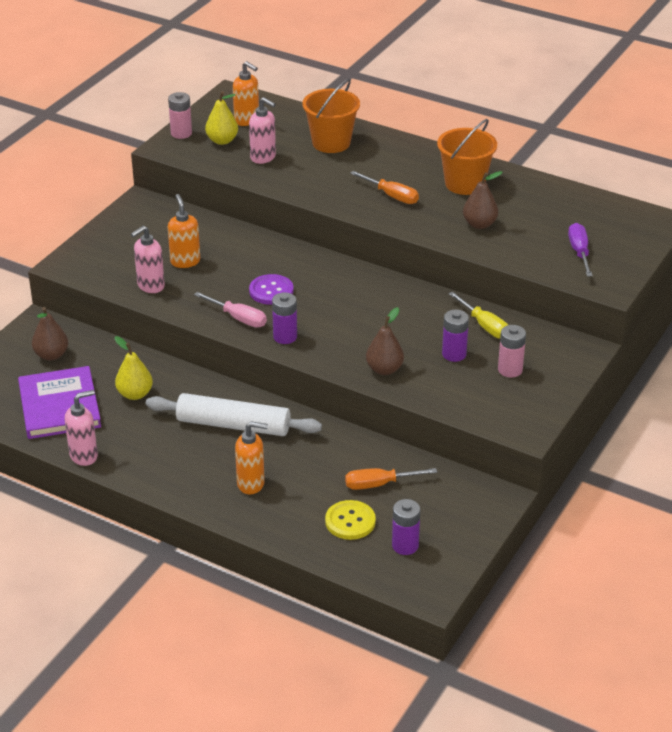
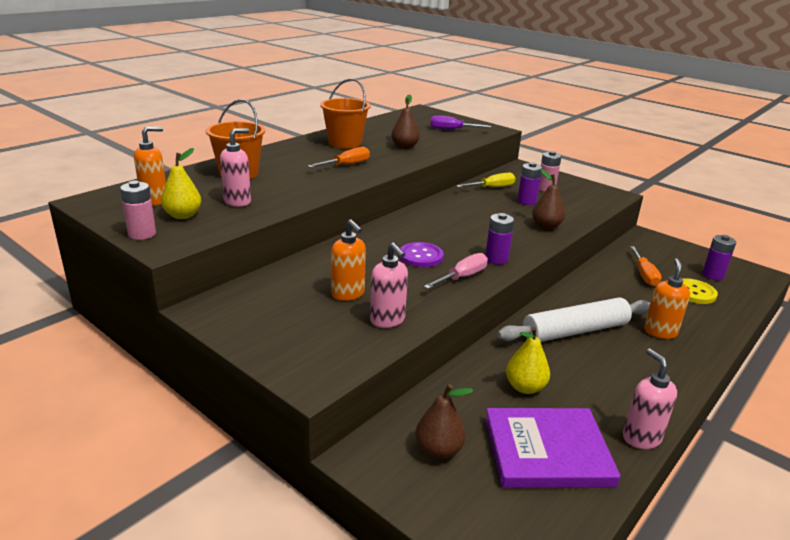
camera: 80 degrees left, 10 degrees down
(185, 261) = (348, 294): orange soap dispenser -> orange soap dispenser turned 120 degrees counterclockwise
(233, 425) = (575, 331): white rolling pin -> white rolling pin turned 45 degrees clockwise

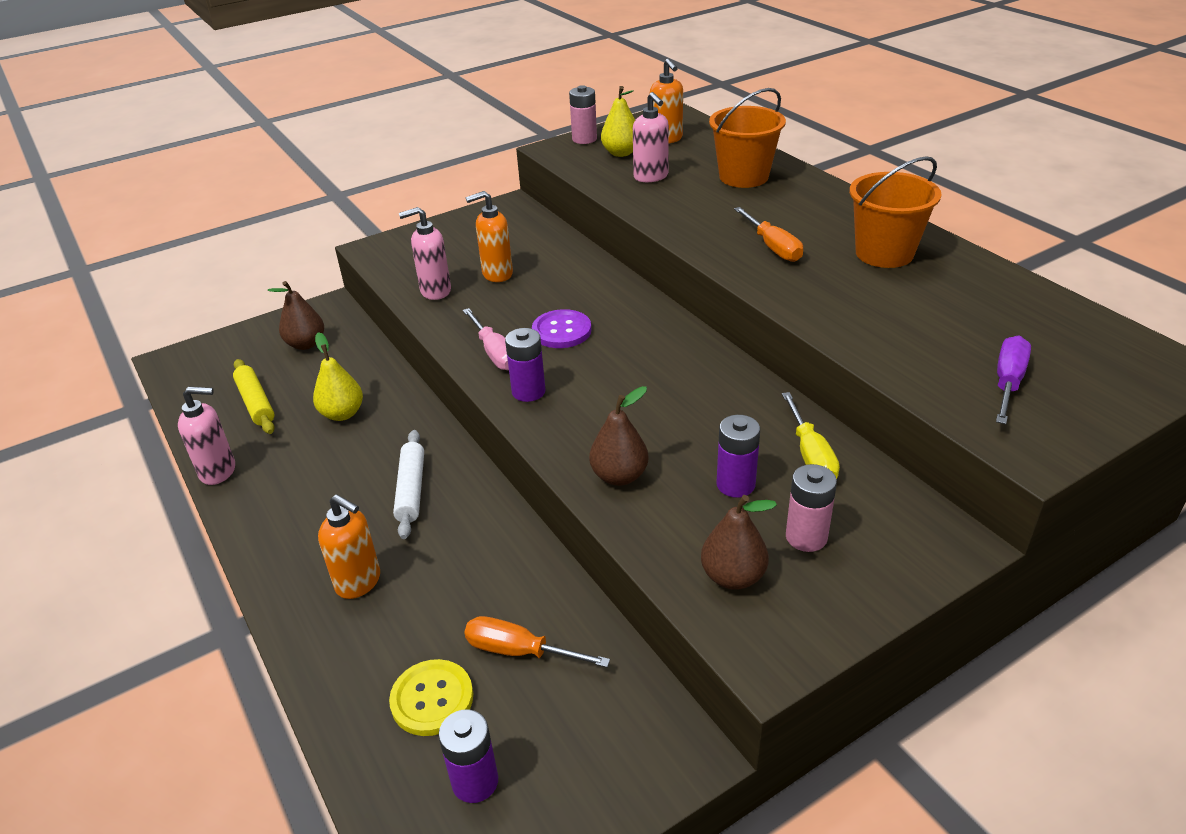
camera: 110 degrees right, 10 degrees up
(404, 147) = (871, 307): brown pear -> brown pear (733, 576)
(547, 451) = (256, 403): purple book -> yellow rolling pin
(575, 331) = (411, 489): white rolling pin -> white rolling pin, size x0.61

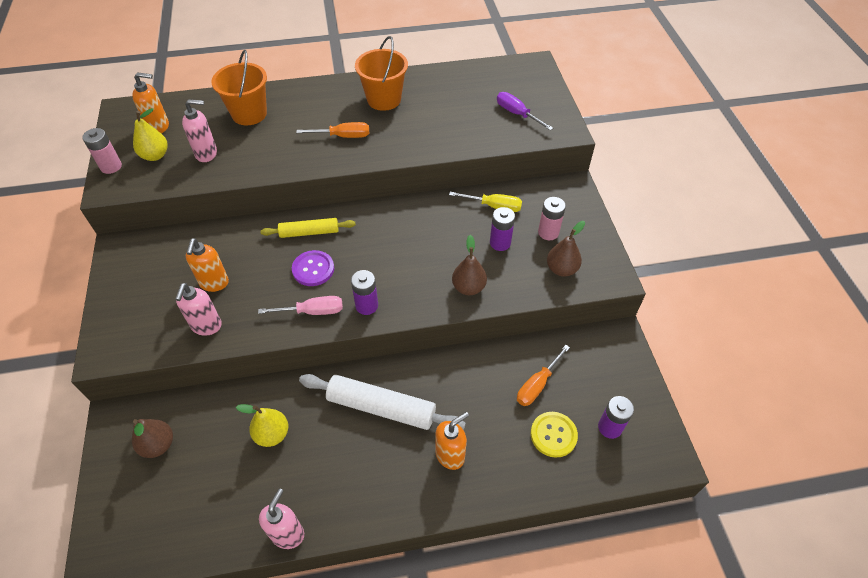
camera: 70 degrees left, 15 degrees up
(256, 403) = (215, 495): yellow rolling pin -> yellow rolling pin (309, 232)
(411, 489) = (381, 407): white rolling pin -> white rolling pin, size x1.64

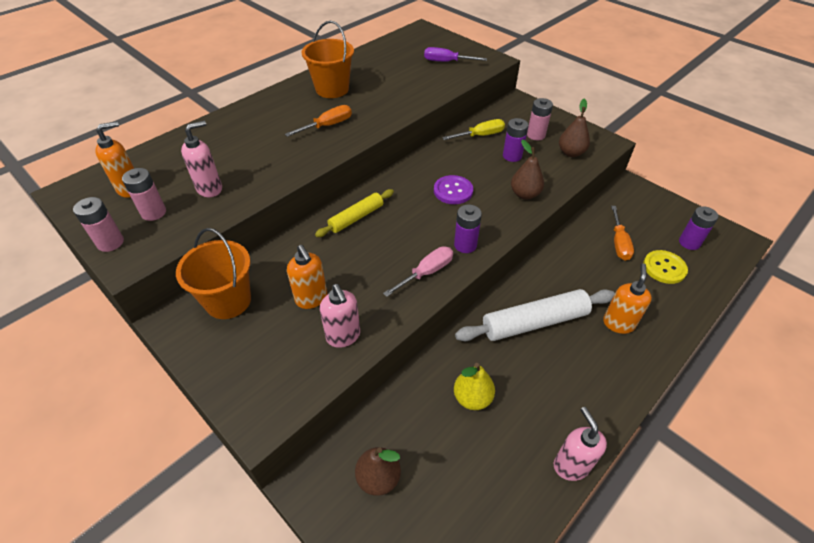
camera: 35 degrees left, 5 degrees down
(155, 155) = (154, 213): yellow pear -> pink battery
(249, 114) = (218, 143): orange bucket -> orange bucket (228, 301)
(313, 269) = (391, 242): purple button -> purple button (453, 191)

